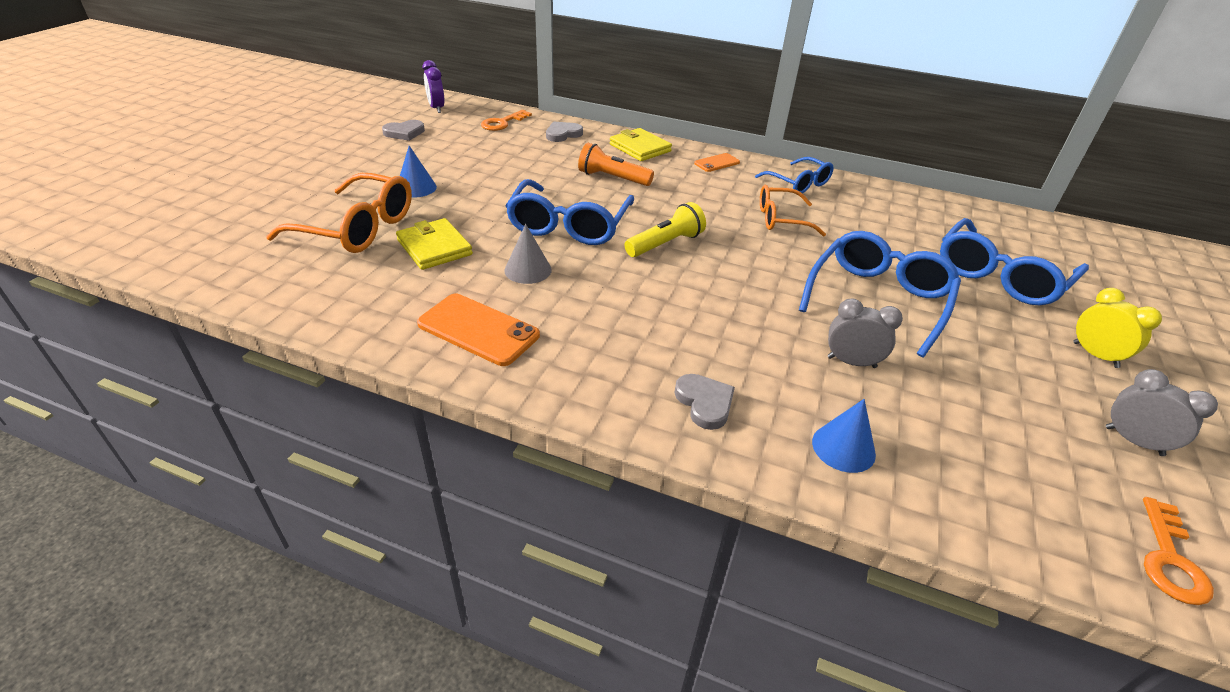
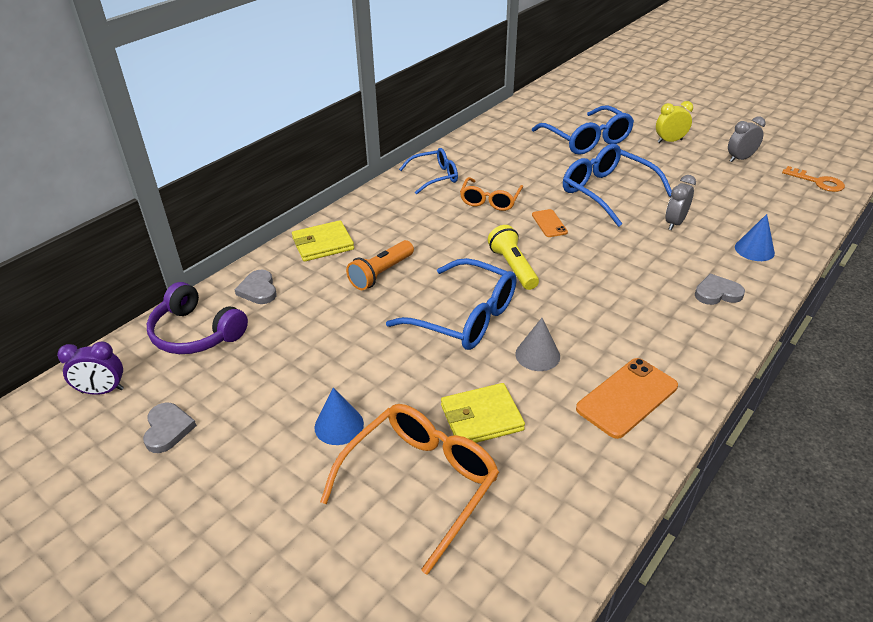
camera: 70 degrees left, 0 degrees up
(502, 123) = (196, 333): orange key -> purple headphones
(717, 163) = (378, 207): orange phone -> orange phone (549, 223)

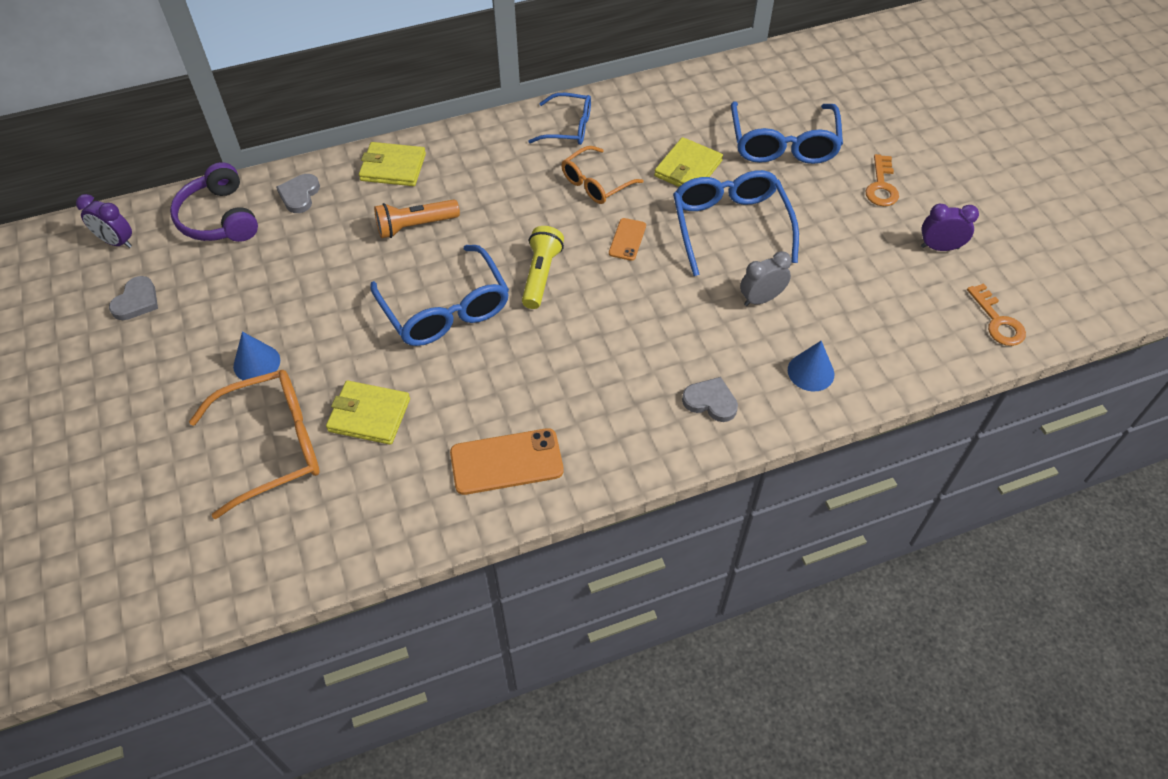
camera: 30 degrees right, 15 degrees up
(537, 355) = (471, 380): grey cone -> none
(542, 172) = (688, 168): none -> yellow wallet
(669, 141) = (881, 186): yellow clock -> orange key
(740, 159) = (939, 247): grey clock -> purple clock

